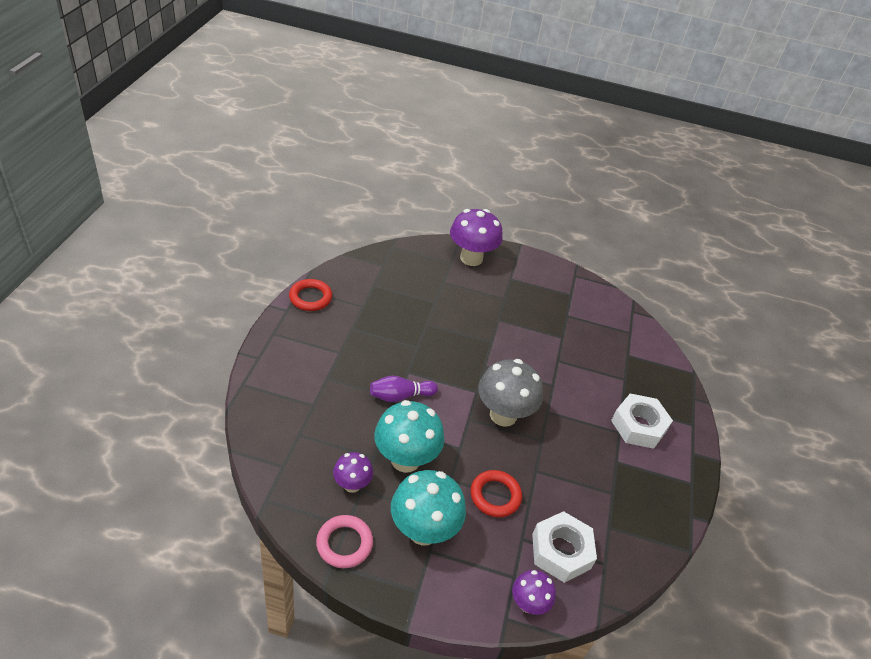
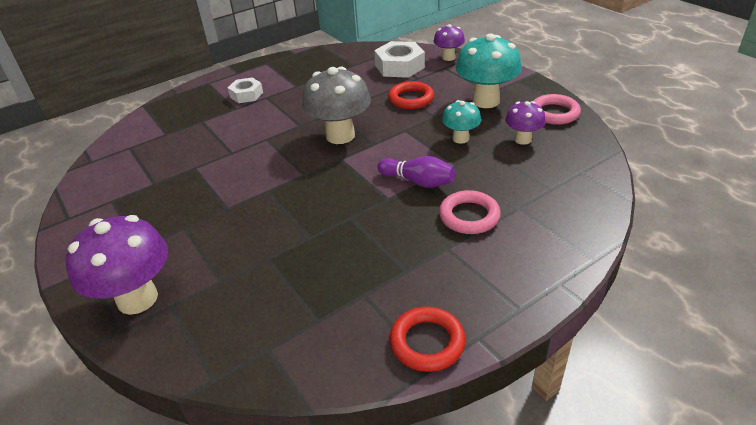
camera: 130 degrees left, 5 degrees down
(342, 382) = (469, 216): none -> pink ring
(405, 459) = (460, 138): turquoise mushroom -> turquoise mushroom, size x0.56
(638, 426) = (246, 95): white nut -> white nut, size x0.63

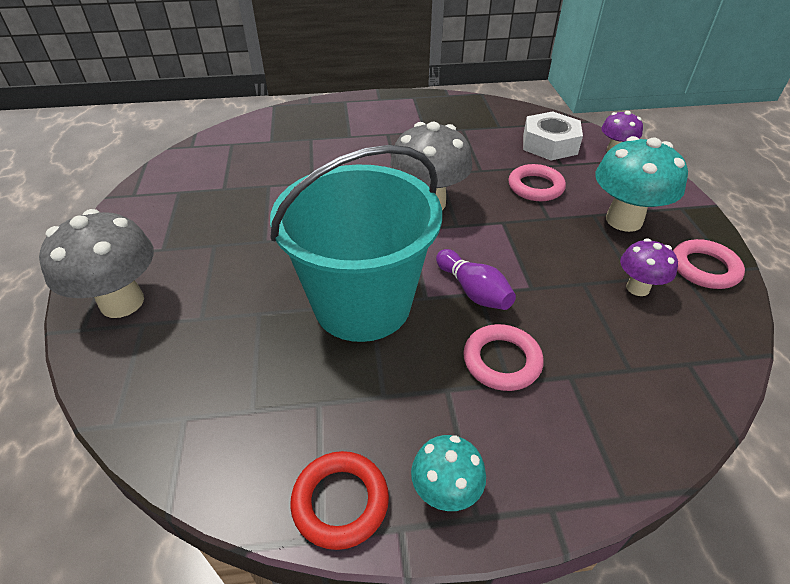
camera: 25 degrees right, 5 degrees up
(137, 299) = (122, 302): purple mushroom -> grey mushroom
(246, 95) = (370, 125): white nut -> none
(344, 220) = (362, 304): none -> turquoise bucket
(411, 99) = (535, 187): red ring -> pink ring
(460, 138) = (560, 257): turquoise mushroom -> turquoise mushroom (445, 492)

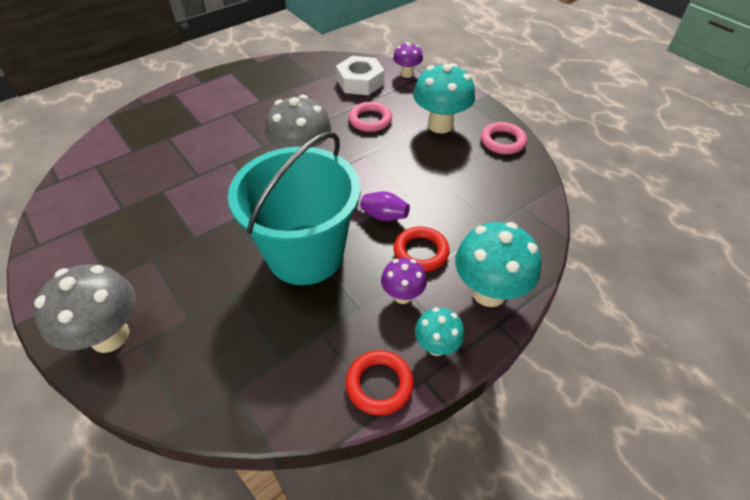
camera: 30 degrees left, 5 degrees up
(502, 361) = (421, 252): pink ring -> red ring
(565, 456) = (488, 292): none -> turquoise mushroom
(637, 288) = (472, 170): purple mushroom -> purple mushroom (402, 295)

